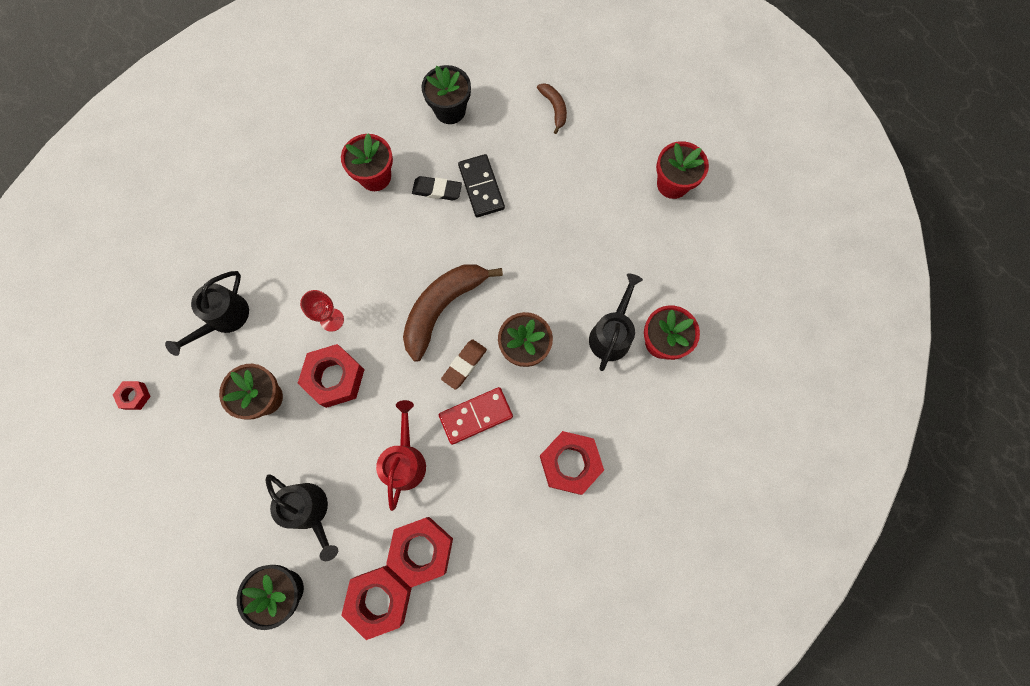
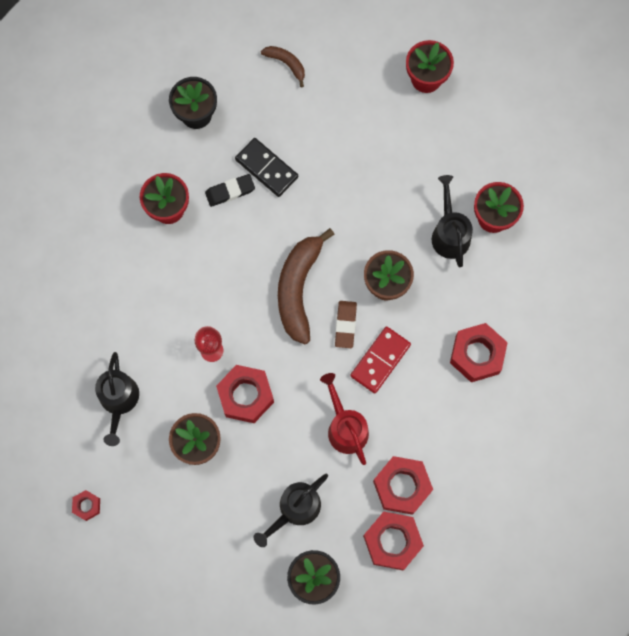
camera: 30 degrees left, 0 degrees up
(310, 511) = (295, 509): black watering can -> black watering can turned 120 degrees clockwise

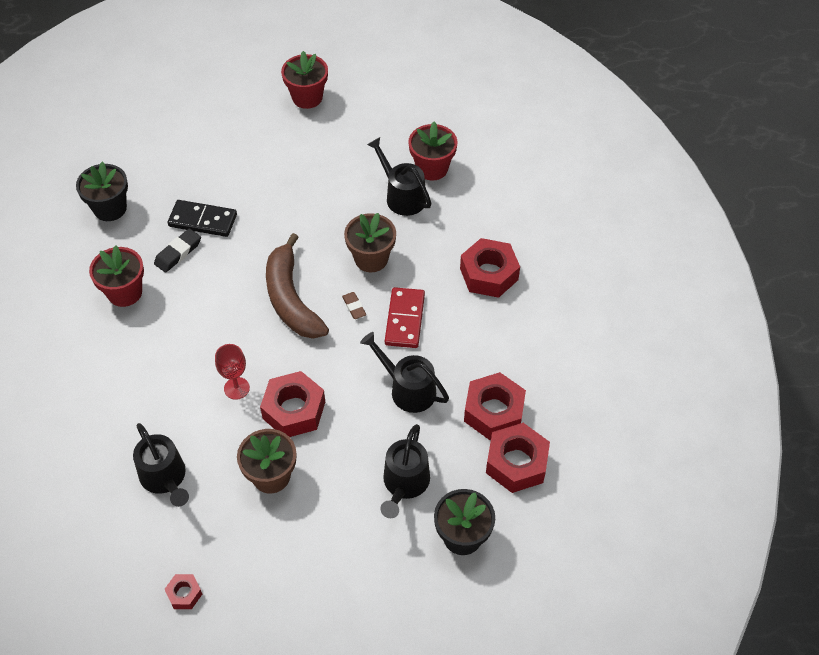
camera: 30 degrees left, 20 degrees down
(286, 64) = (174, 138): brown banana -> none
(345, 325) = (354, 307): brown eraser -> brown eraser, size x0.66
(345, 427) = (407, 389): red watering can -> black watering can

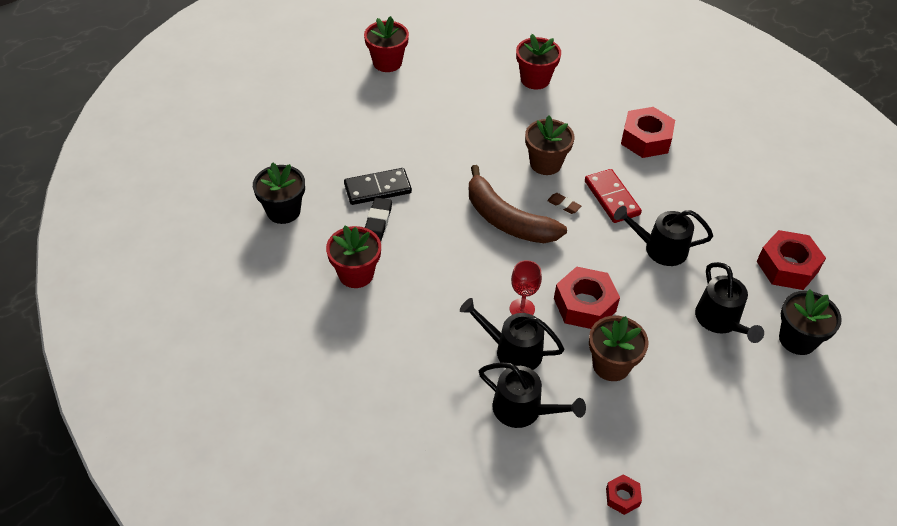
camera: 30 degrees left, 5 degrees down
(402, 196) = (529, 108): black watering can -> black watering can (512, 350)
(493, 411) = (737, 237): red nut -> none

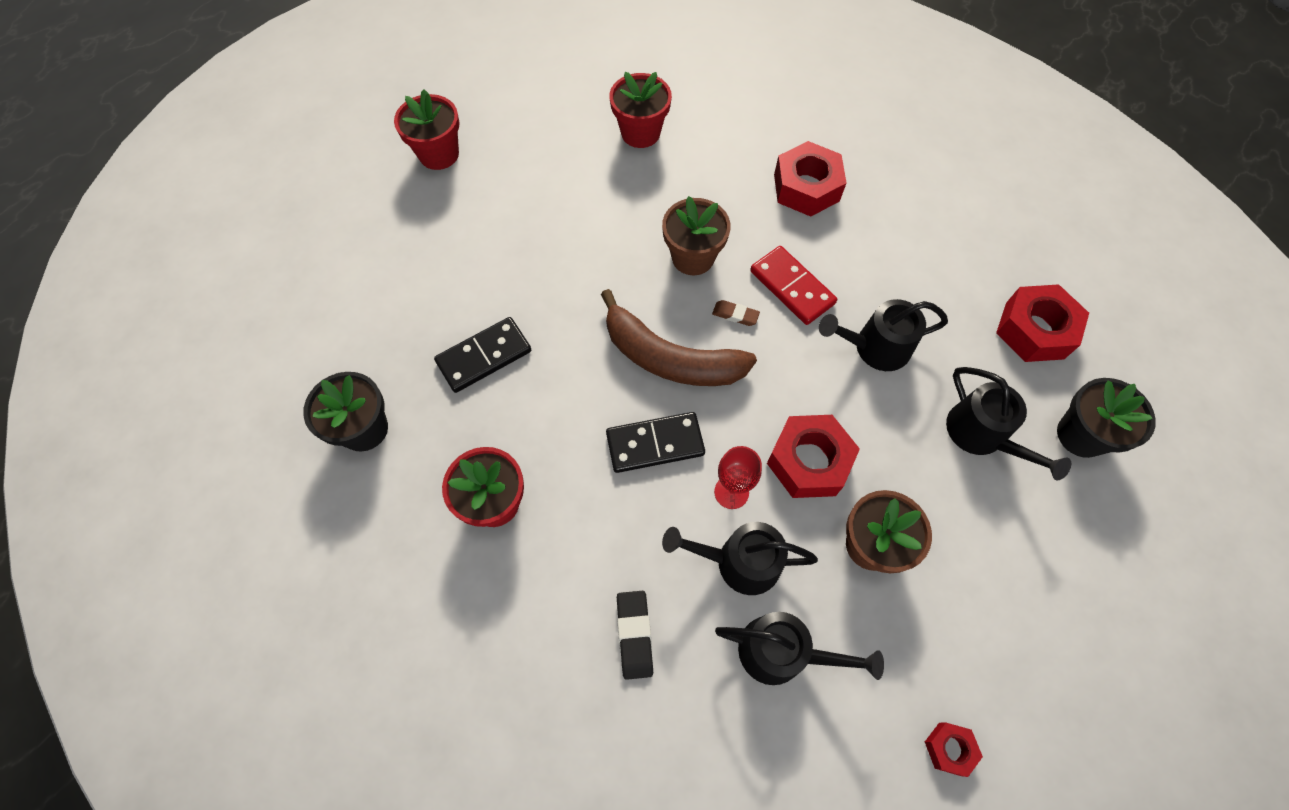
camera: 15 degrees left, 15 degrees up
(377, 222) = (500, 411): black eraser -> black eraser (634, 635)
(478, 267) = (655, 444): none -> black domino

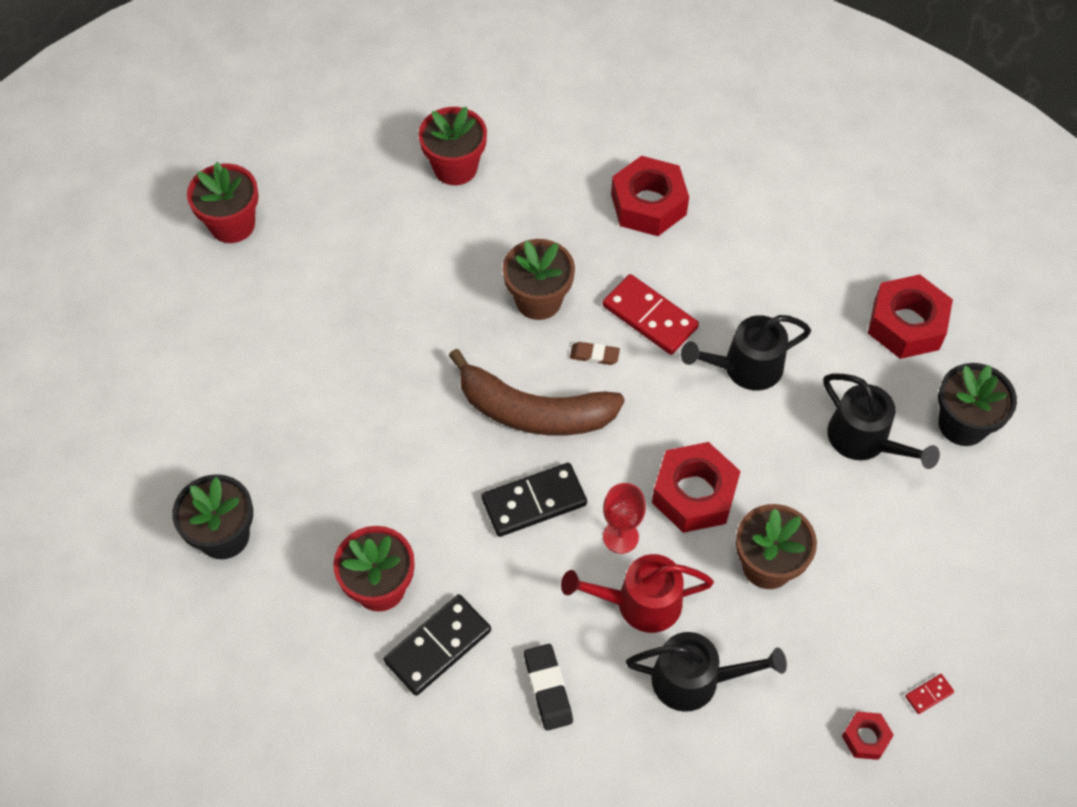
camera: 10 degrees left, 5 degrees down
(484, 357) = (335, 441): black domino -> black domino (438, 646)
(738, 562) = (639, 603): black watering can -> red watering can
(1021, 713) = (929, 694): none -> red domino

